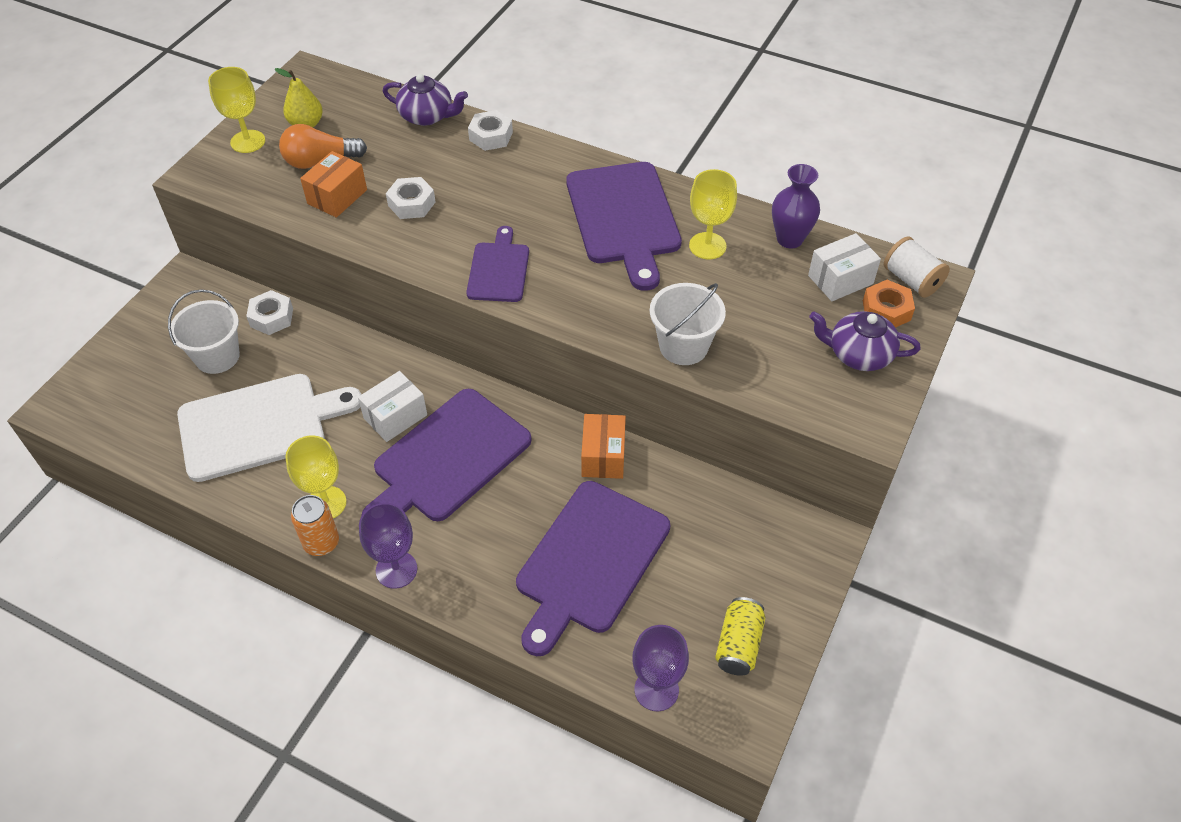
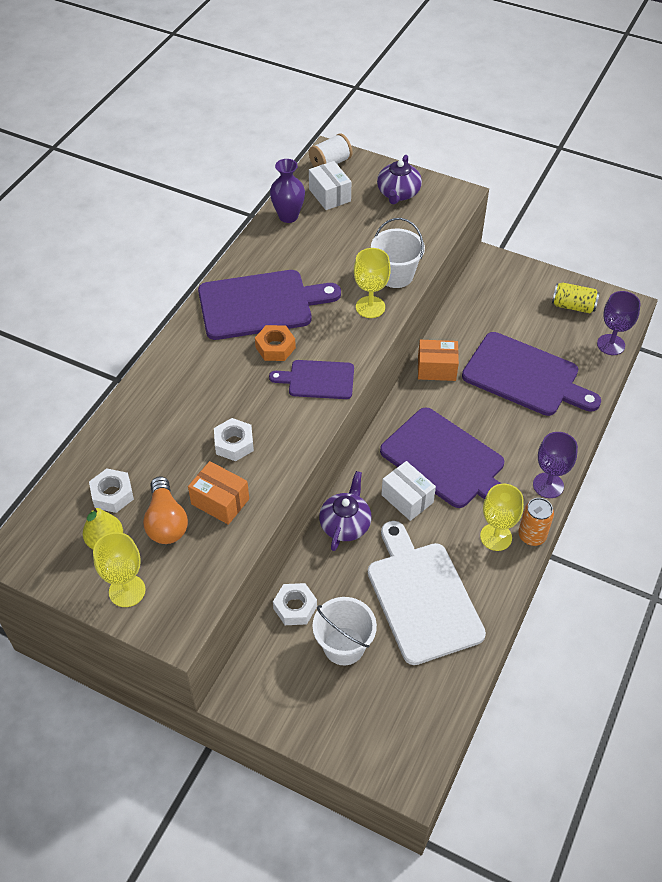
camera: 90 degrees left, 0 degrees up
(427, 116) = (108, 441): purple teapot -> purple teapot (345, 524)
(491, 136) = (146, 392): white nut -> white nut (112, 494)
(707, 246) = (294, 259): yellow goblet -> yellow goblet (370, 307)
(886, 310) = (358, 177): orange nut -> orange nut (275, 347)

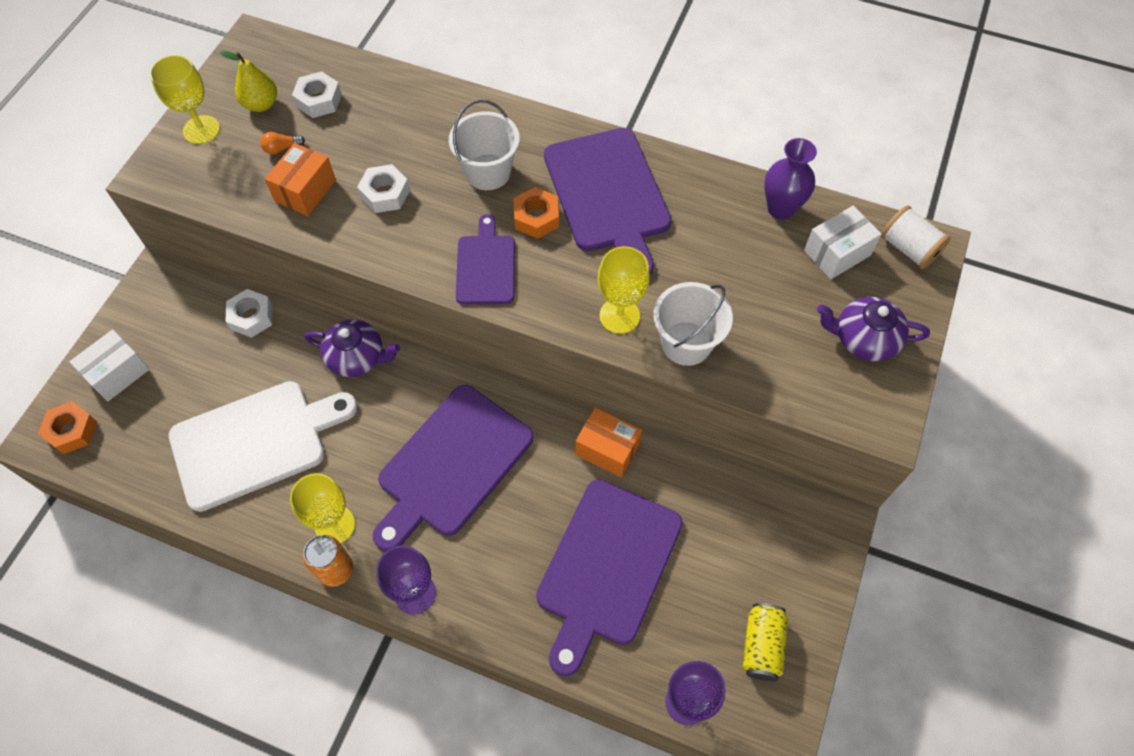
camera: 85 degrees right, 10 degrees up
(166, 522) = (281, 148): orange light bulb -> orange light bulb, size x0.48
(344, 646) = (201, 366): white bucket -> white bucket (488, 172)
(404, 753) = (72, 431): none -> orange nut
(407, 498) = (393, 421): white box -> white box (118, 373)
(436, 369) = (607, 449): orange box -> orange box turned 60 degrees counterclockwise

